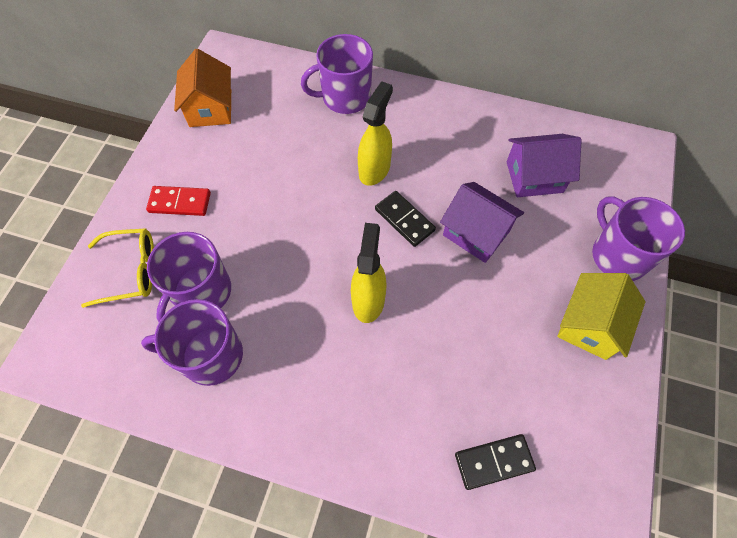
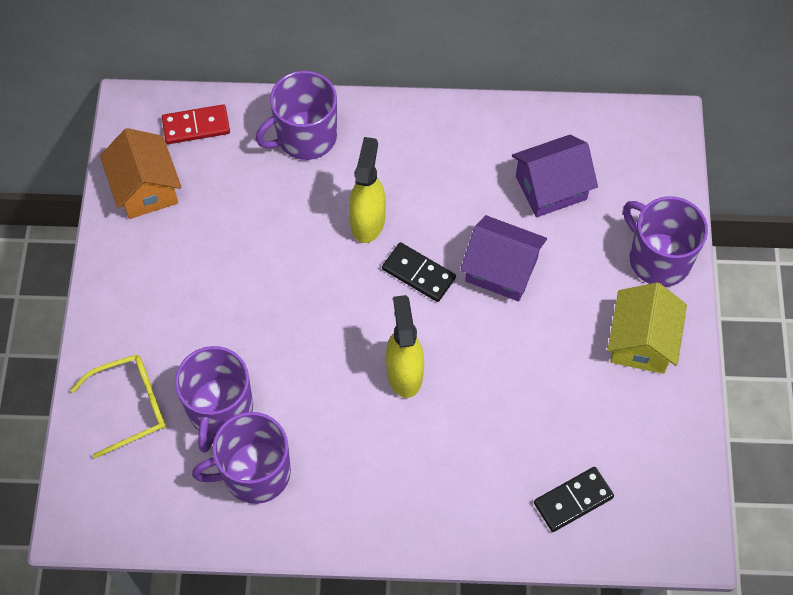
camera: 15 degrees left, 0 degrees up
(180, 202) = (155, 314): red domino -> red domino (196, 126)

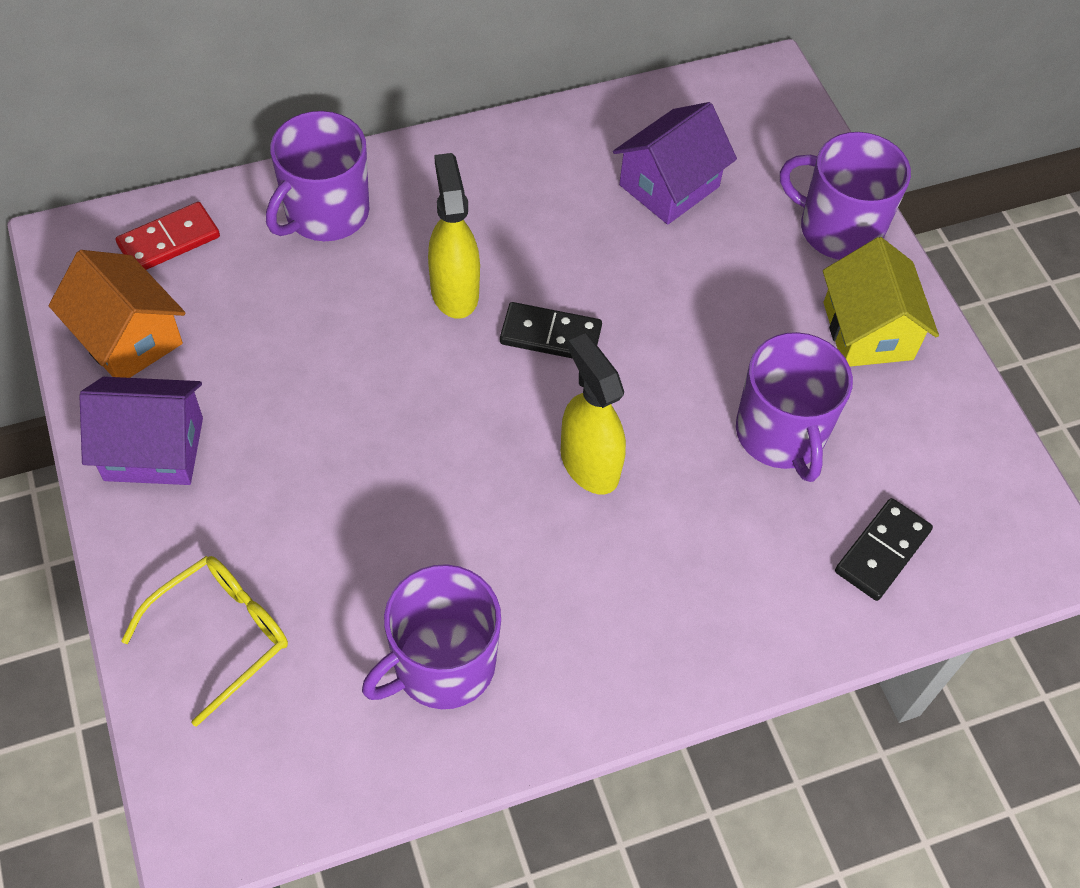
camera: 25 degrees left, 5 degrees down
(220, 410) = (355, 596): purple mug -> purple mug (781, 434)
(501, 270) = (654, 299): purple house -> purple house (153, 449)

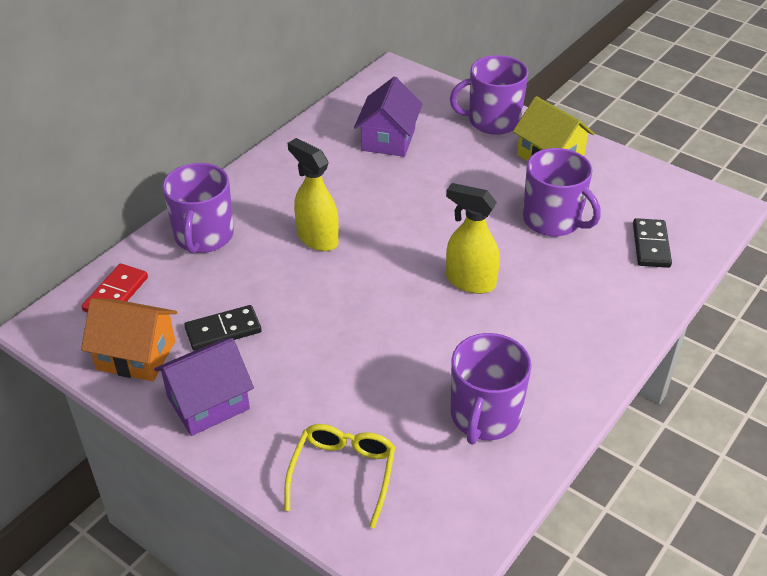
camera: 30 degrees left, 15 degrees down
(550, 335) = (391, 234): black domino -> black domino (223, 330)

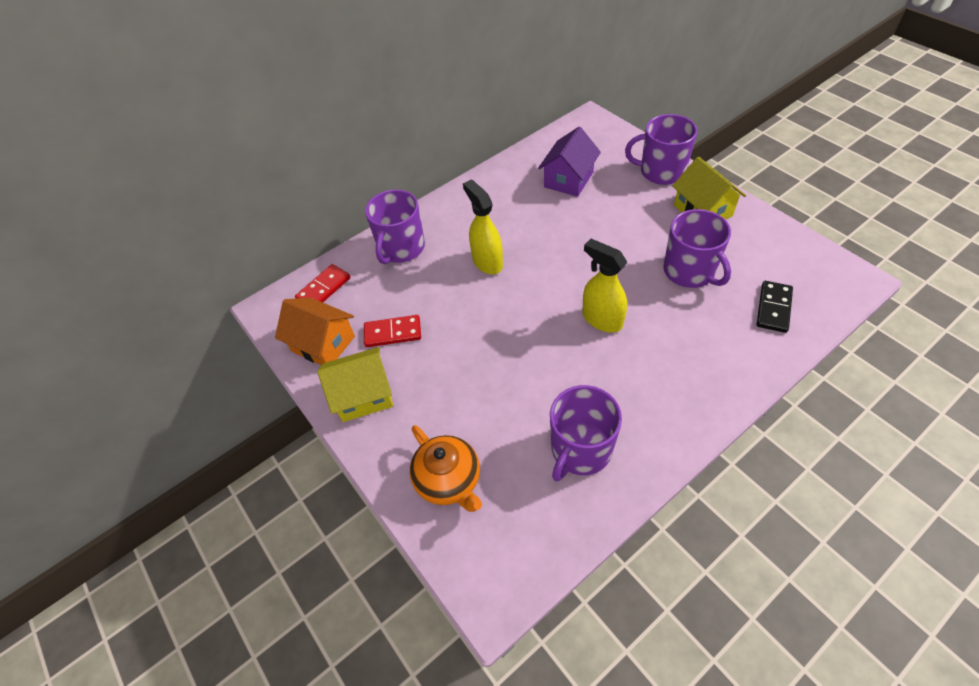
camera: 20 degrees right, 10 degrees up
(208, 403) = (363, 395): purple house -> yellow house
(223, 330) = (393, 333): black domino -> red domino
(343, 474) = (449, 480): yellow glasses -> orange teapot

